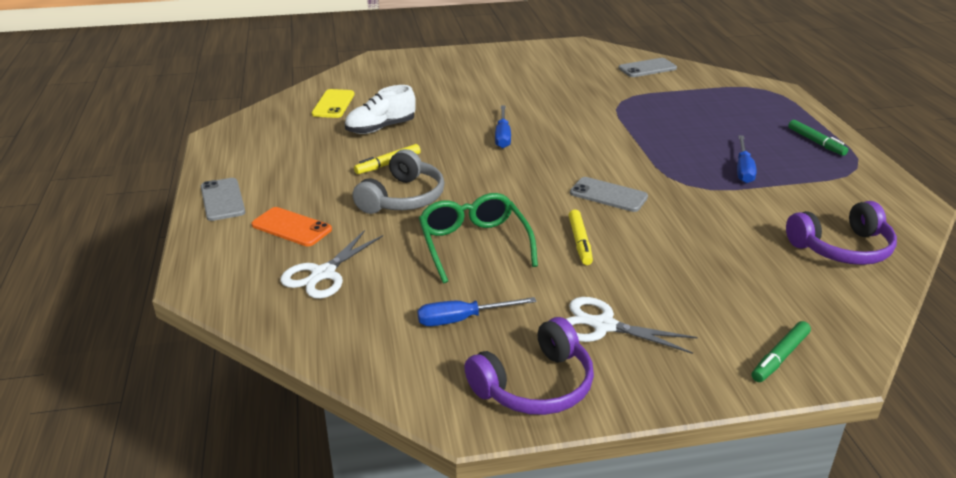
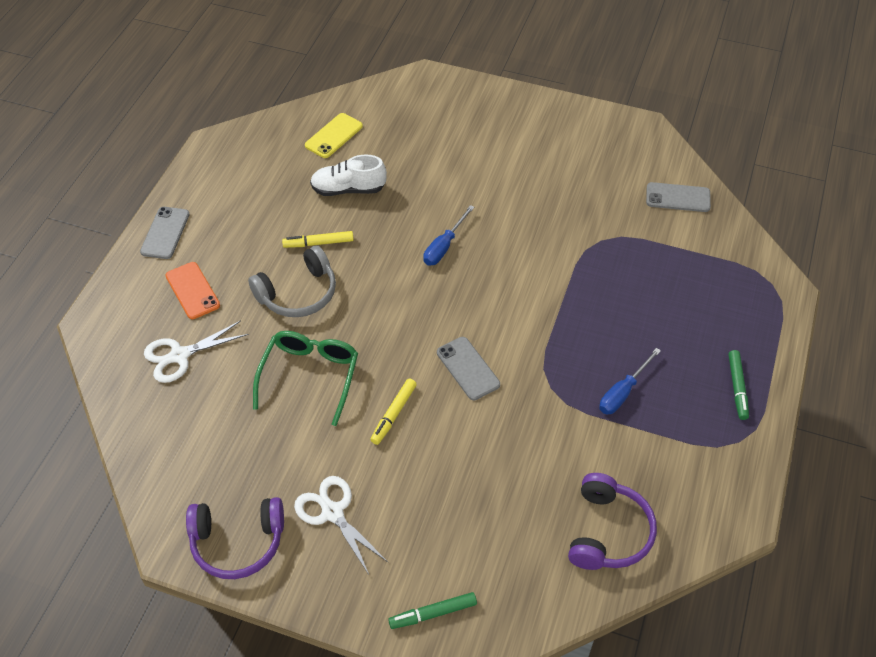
camera: 30 degrees right, 20 degrees up
(462, 319) = (239, 453): blue screwdriver -> none
(842, 248) = (608, 532): purple headphones -> purple headphones turned 90 degrees counterclockwise

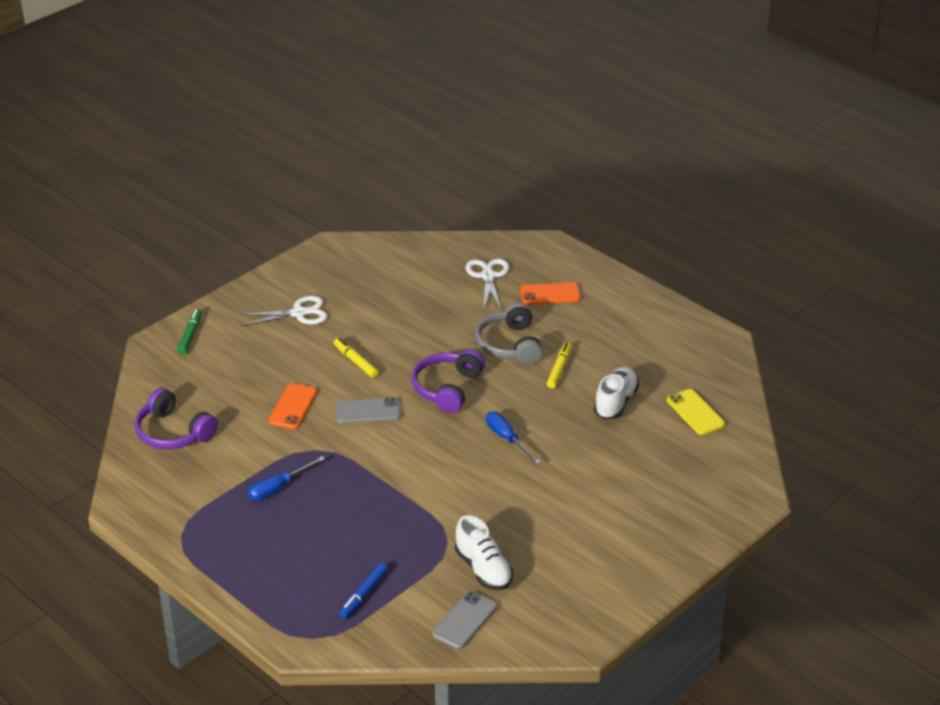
camera: 115 degrees right, 15 degrees down
(165, 233) = (624, 292): grey phone -> none
(238, 542) = (311, 270): purple headphones -> purple headphones (447, 388)
(310, 376) = (422, 331): green glasses -> none
(499, 438) = (292, 407): none -> orange phone
(615, 206) = (483, 569): none -> white shoe
(623, 392) = (278, 488): blue screwdriver -> blue screwdriver turned 105 degrees counterclockwise
(701, 270) = (363, 595): none -> blue marker
(737, 387) = (227, 558): green marker -> none

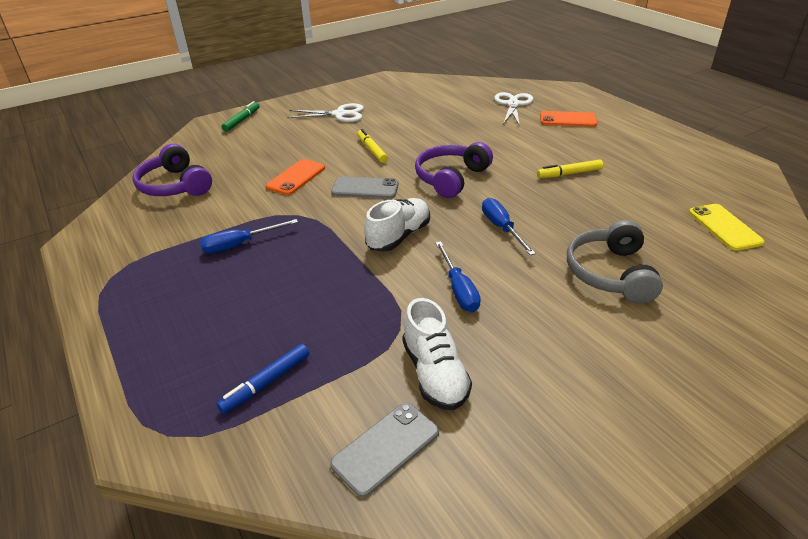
camera: 15 degrees right, 0 degrees up
(484, 502) = (458, 289): none -> blue screwdriver
(510, 345) = (522, 151): grey headphones -> grey headphones (610, 273)
(559, 369) = (569, 174): yellow marker -> yellow marker turned 135 degrees counterclockwise
(615, 402) = (629, 208): white shoe -> white shoe (399, 236)

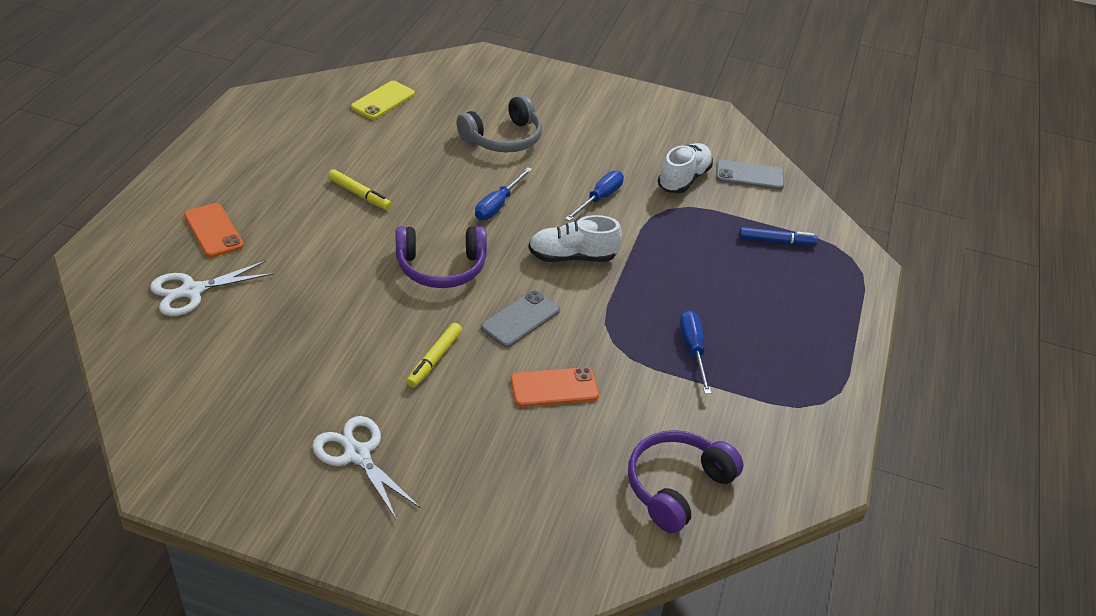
camera: 135 degrees left, 5 degrees up
(175, 185) = (677, 487): purple headphones -> purple headphones turned 150 degrees counterclockwise
(239, 244) = (693, 350): blue screwdriver -> blue screwdriver turned 120 degrees counterclockwise
(242, 120) = (471, 564): green marker -> none
(365, 188) = (520, 319): grey phone -> grey phone turned 75 degrees clockwise

